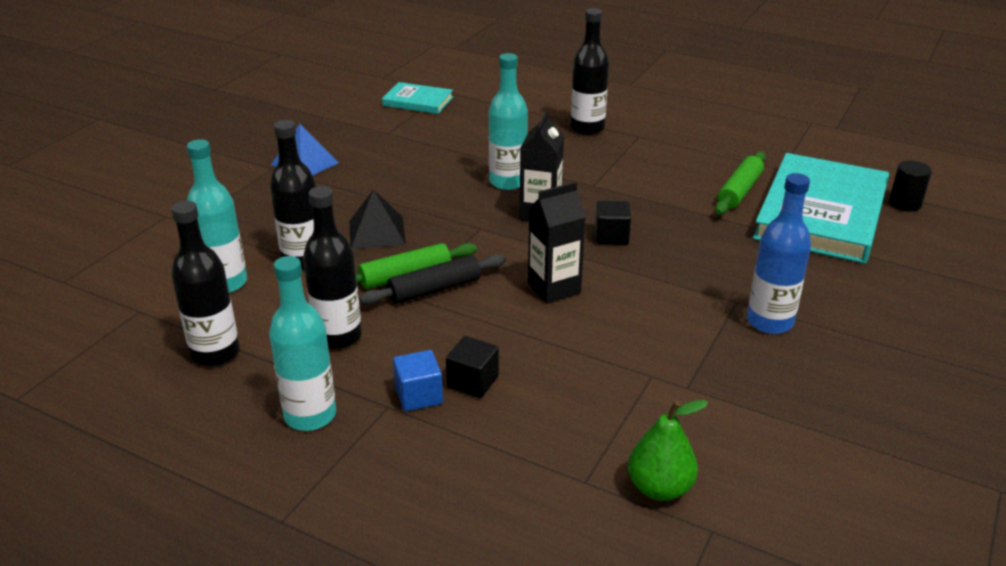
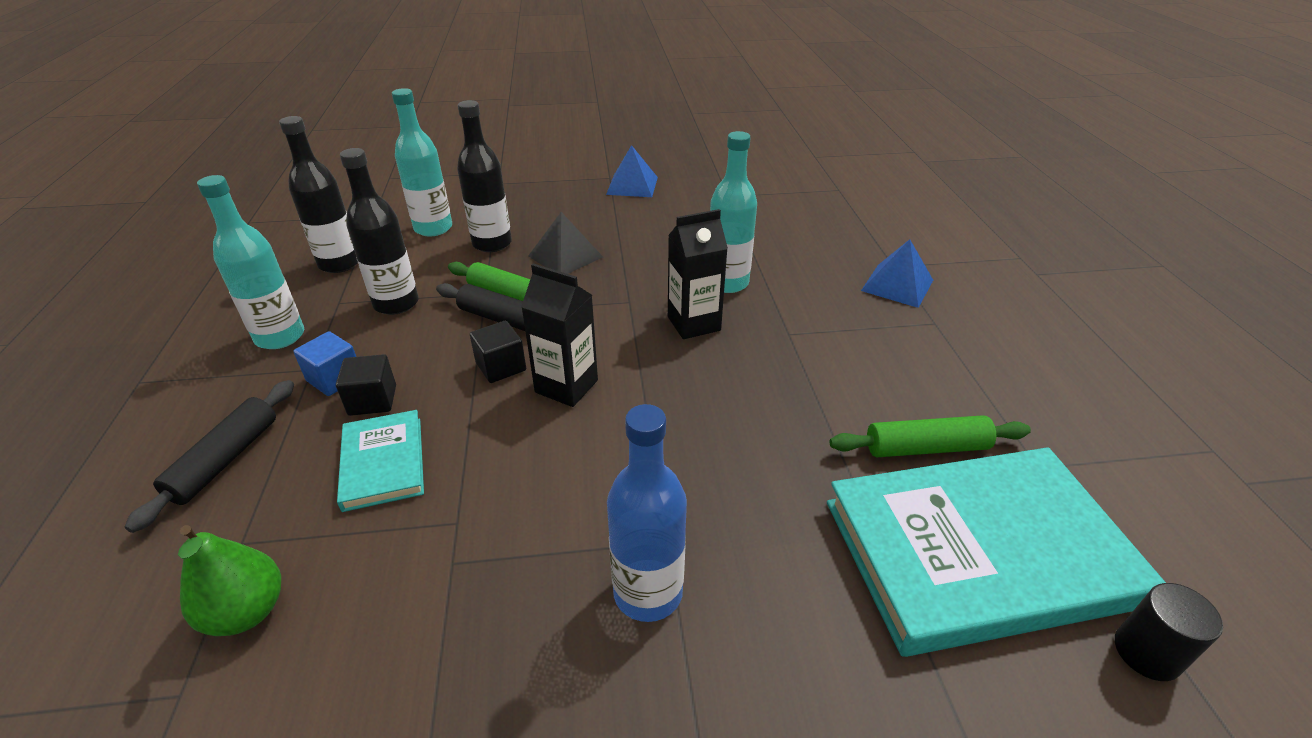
camera: 55 degrees right, 5 degrees up
(418, 101) = (801, 186): turquoise book -> turquoise book (383, 463)
(472, 476) = (225, 460): none -> black rolling pin
(587, 128) = (897, 285): black bottle -> blue pyramid
(611, 236) = (703, 385): black cube -> black cube (501, 367)

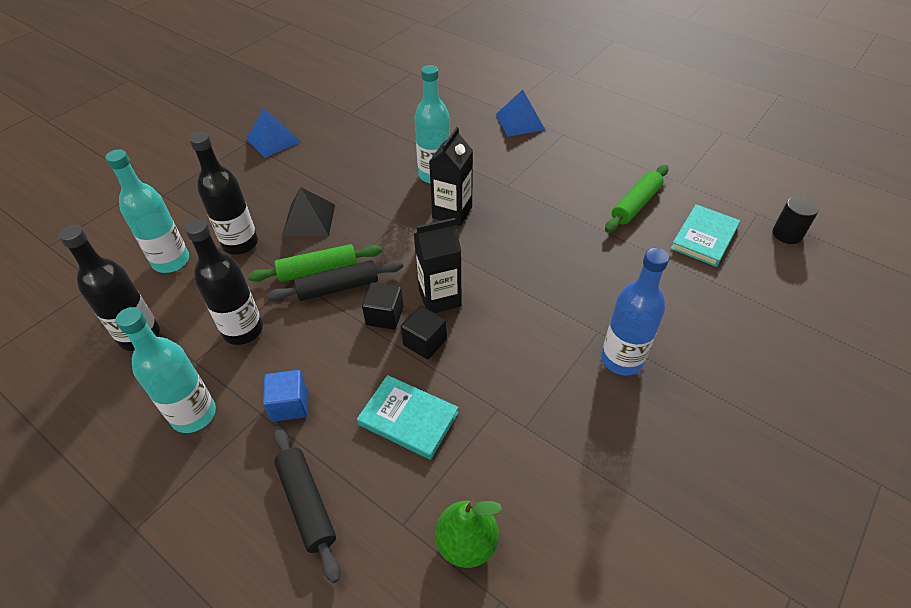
camera: 45 degrees left, 10 degrees up
(372, 400) = (339, 395): black cube -> black cube (425, 342)
(977, 551) = (704, 237): turquoise book -> turquoise book, size x0.48

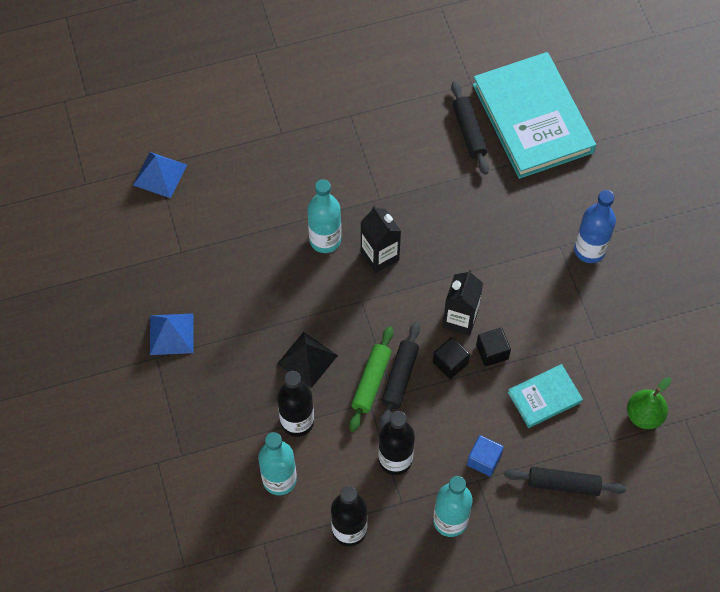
camera: 55 degrees left, 15 degrees up
(520, 122) = (308, 133): blue pyramid -> blue pyramid (160, 174)
(635, 205) = (469, 132): green rolling pin -> black rolling pin
(704, 237) = (532, 118): turquoise book -> turquoise book, size x2.08
(787, 234) = (568, 68): black cylinder -> none

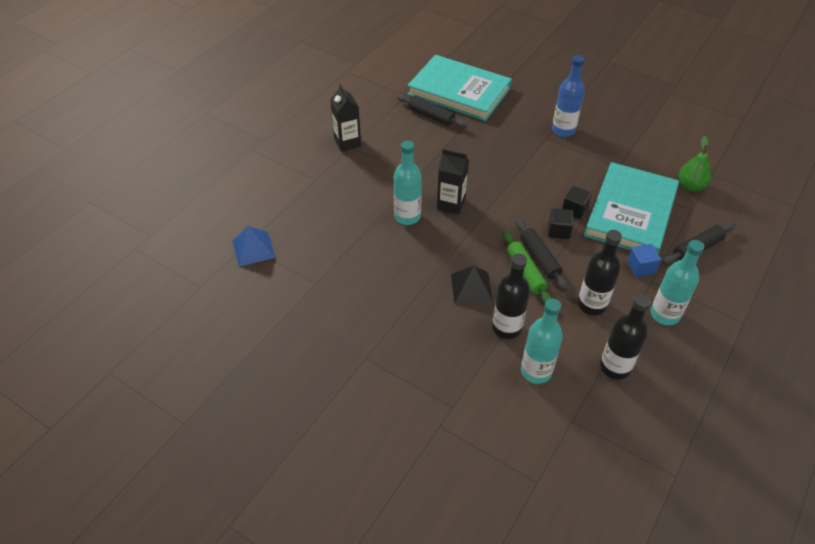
camera: 40 degrees left, 15 degrees down
(171, 334) = (362, 336): blue pyramid -> none
(460, 319) = (536, 205): black carton -> black carton (347, 142)
(544, 397) = (630, 212): turquoise book -> turquoise book, size x2.08

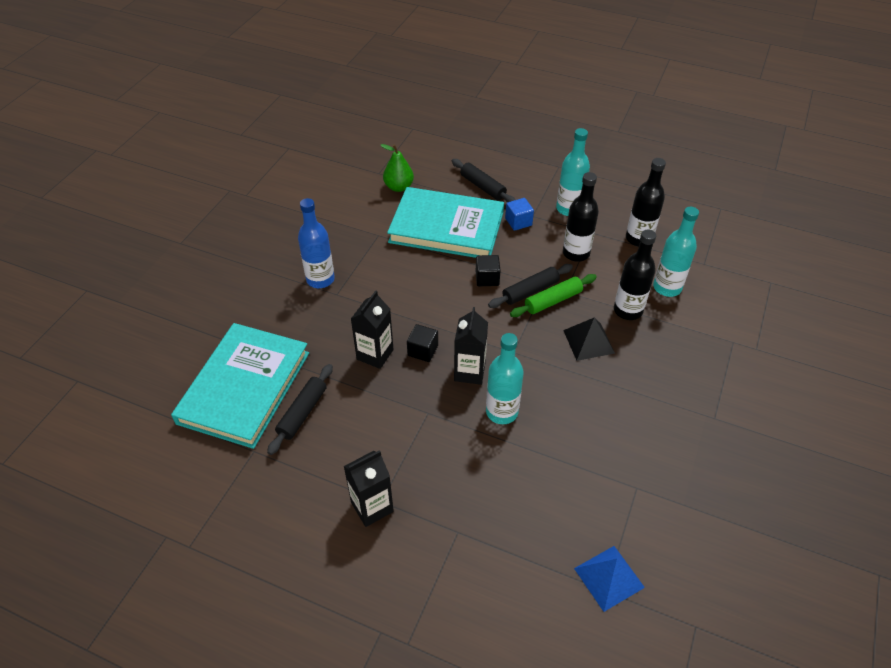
camera: 100 degrees left, 0 degrees up
(478, 154) = (375, 354): none -> black carton
(574, 210) = (452, 267): black cube -> black cube (423, 350)

